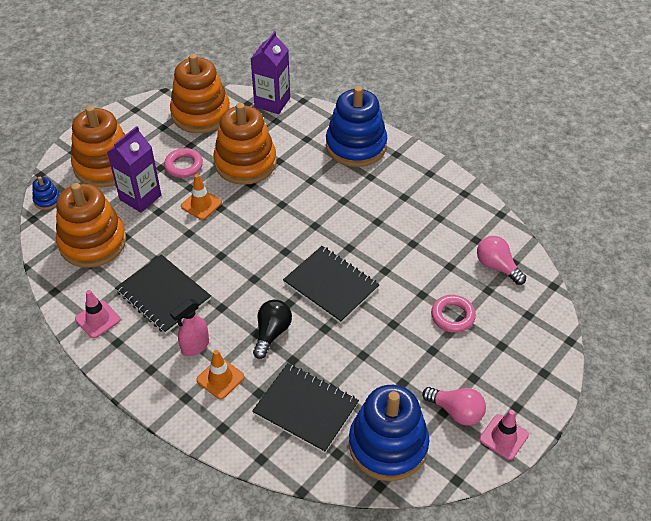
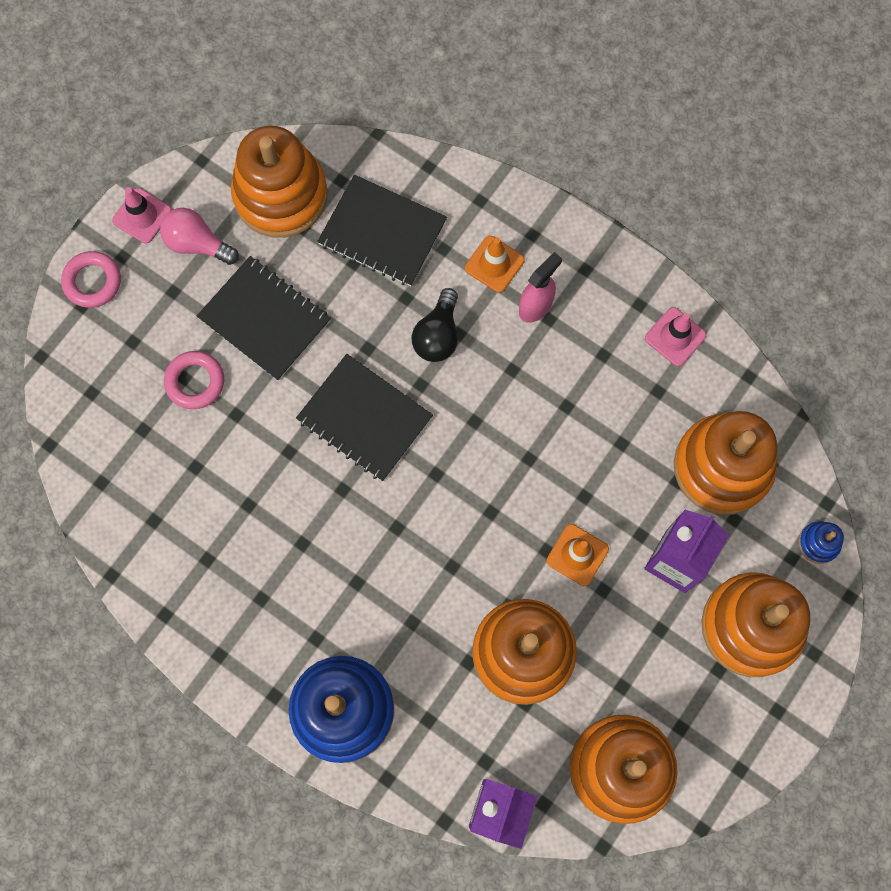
camera: 175 degrees right, 25 degrees up
(163, 295) = (596, 382): black notebook -> black notebook (265, 319)
(184, 166) = (623, 636): pink ring -> pink ring (92, 281)
(388, 445) = (280, 195): blue stacking toy -> orange stacking toy
(497, 266) = (126, 472): pink light bulb -> none

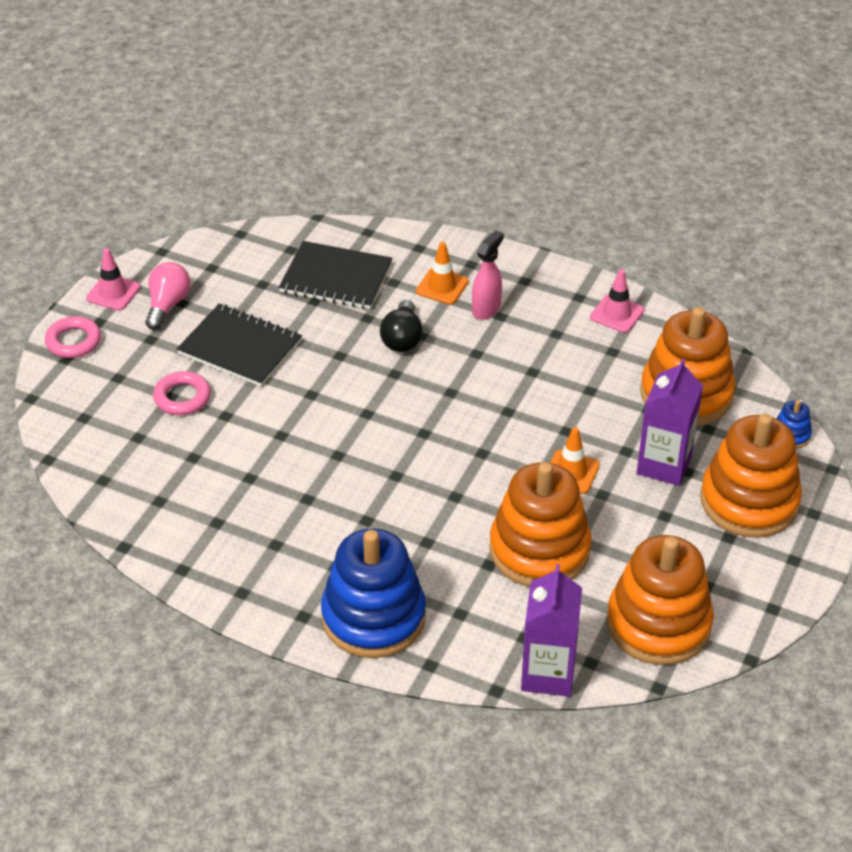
camera: 10 degrees left, 30 degrees down
(197, 244) = (167, 305): pink light bulb -> pink light bulb turned 90 degrees clockwise
(280, 195) = (238, 265): orange stacking toy -> none
(364, 418) = (347, 403): black notebook -> none

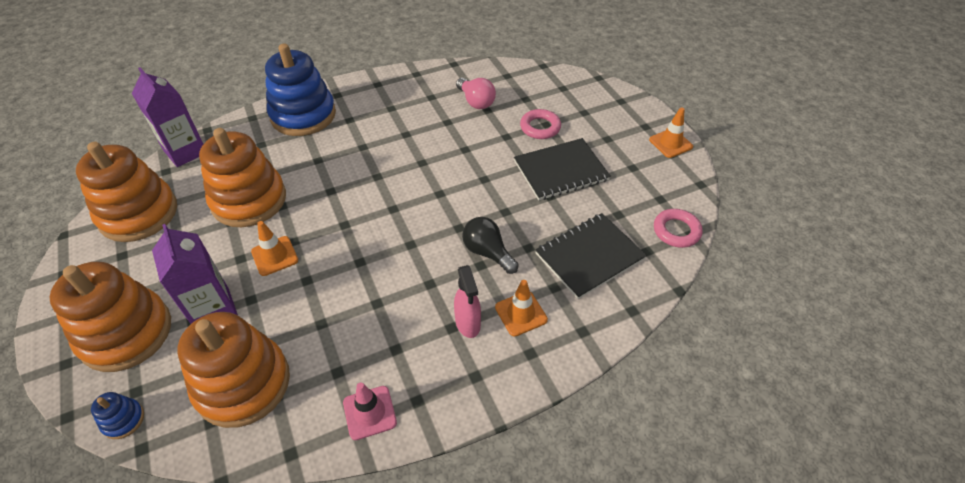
camera: 130 degrees right, 5 degrees up
(73, 341) = (635, 109): pink ring -> pink ring (676, 231)
(113, 293) = (670, 143): pink traffic cone -> orange traffic cone
(167, 305) = (635, 160): pink light bulb -> pink light bulb (476, 102)

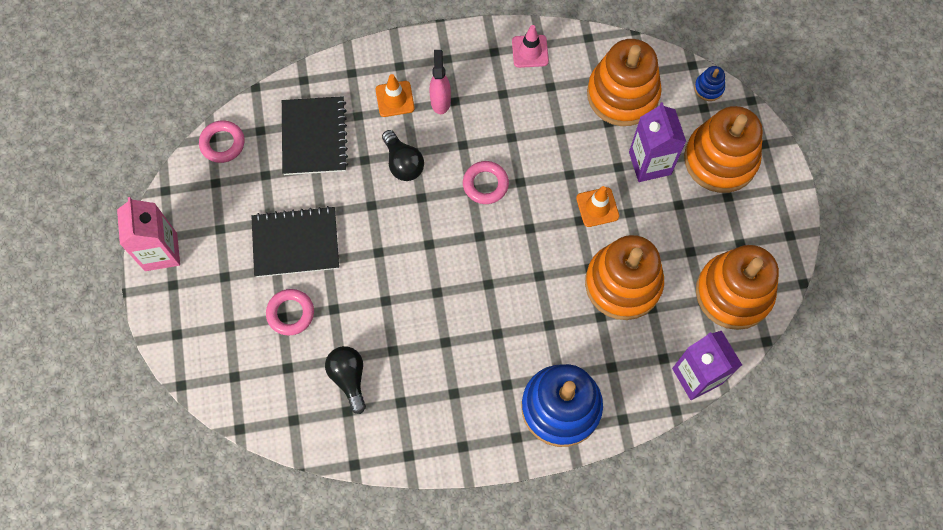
camera: 165 degrees left, 20 degrees up
(396, 252) = (485, 184): none -> pink ring
(476, 102) = (349, 378): pink light bulb -> black light bulb
(589, 256) = (314, 137): black notebook -> black notebook turned 75 degrees counterclockwise
(670, 143) = (161, 252): orange traffic cone -> pink carton

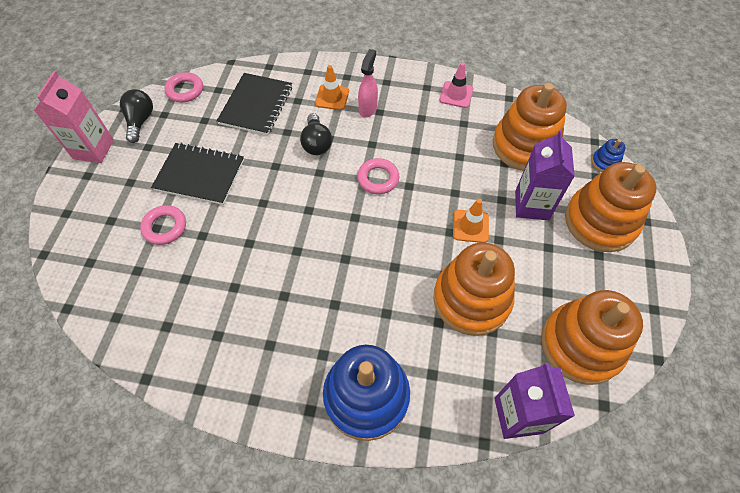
camera: 20 degrees right, 10 degrees down
(349, 378) = (183, 297): black light bulb -> black light bulb (140, 121)

